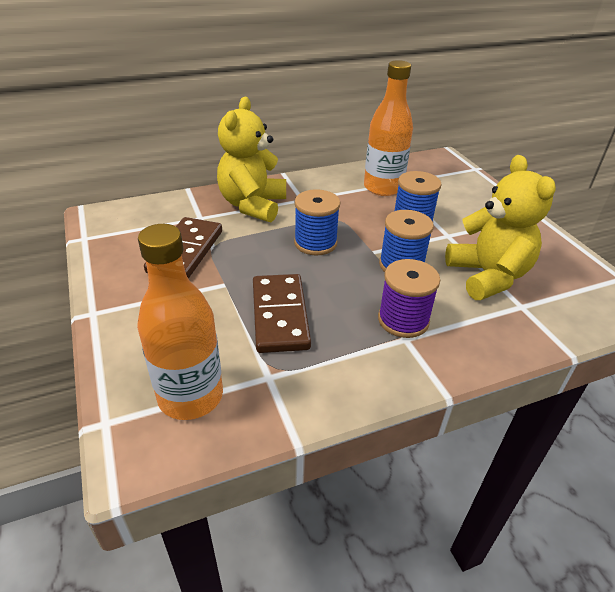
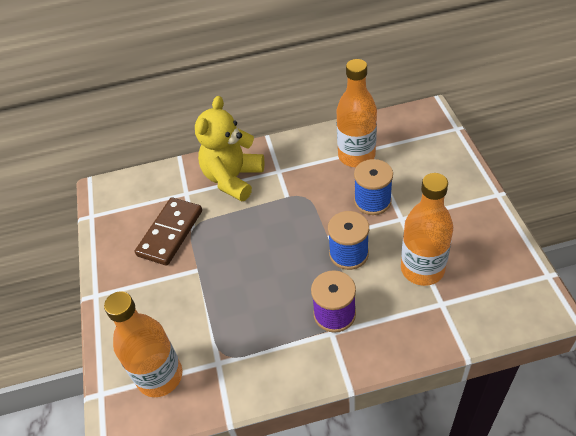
camera: 15 degrees right, 10 degrees up
(280, 315) = (236, 304): brown domino -> none
(315, 243) = (279, 226): blue spool -> none
(487, 276) = (422, 269): yellow teddy bear -> orange bottle

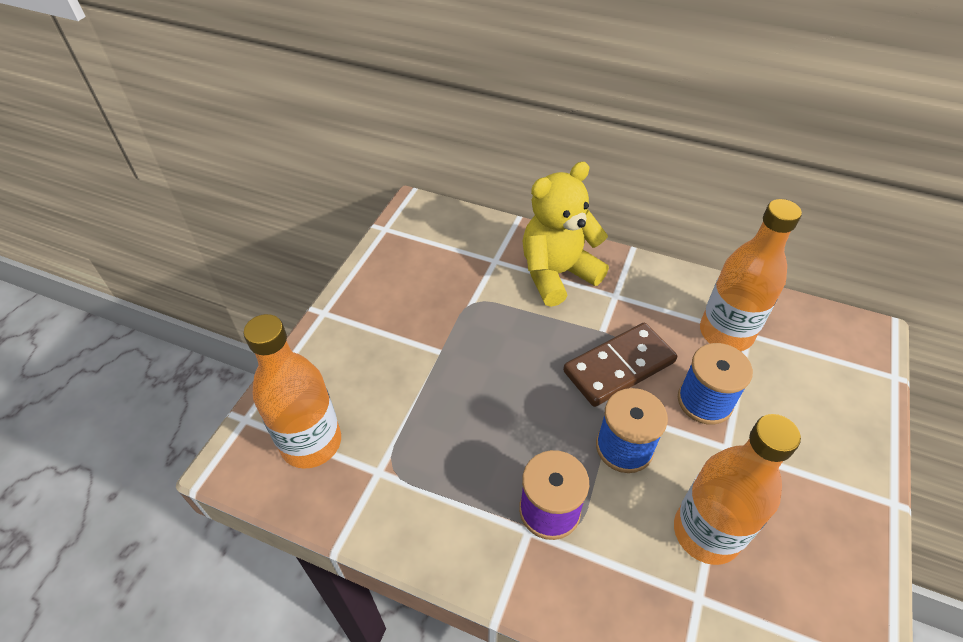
camera: 30 degrees right, 0 degrees up
(170, 233) = (444, 293): brown domino -> brown domino (619, 366)

